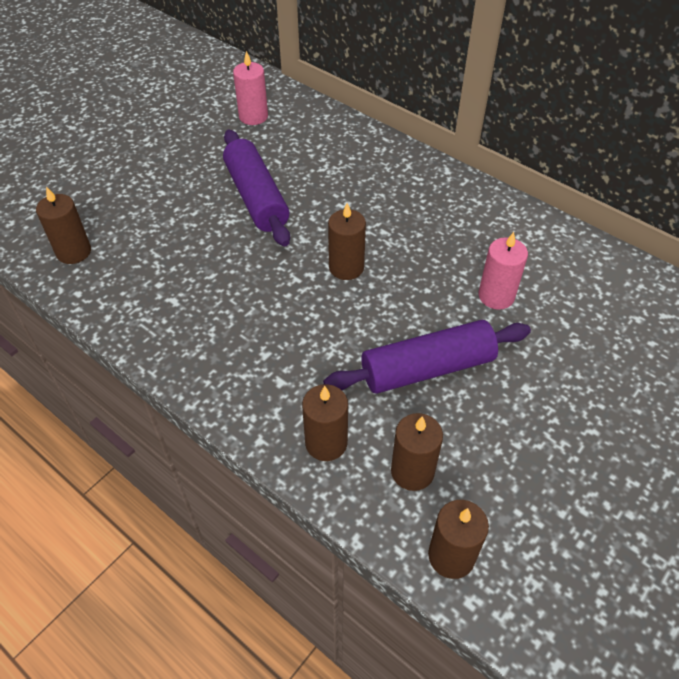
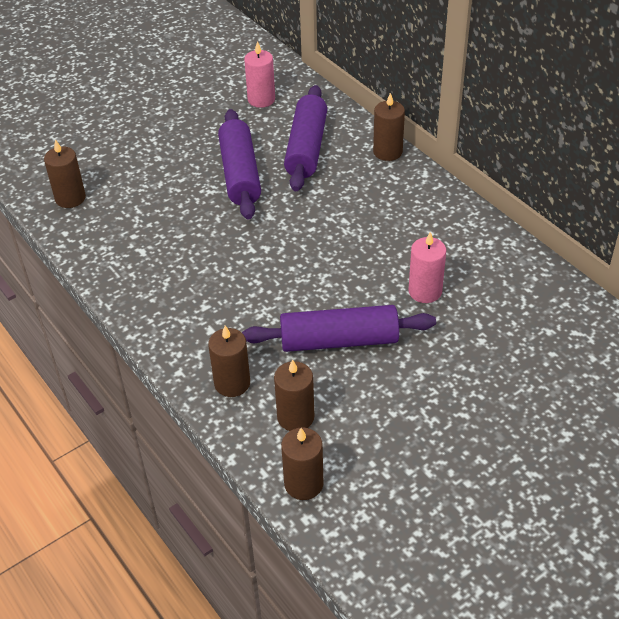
camera: 15 degrees right, 5 degrees down
(317, 160) = (306, 148): none -> purple rolling pin
(346, 267) = (299, 246): brown candle -> brown candle (387, 152)

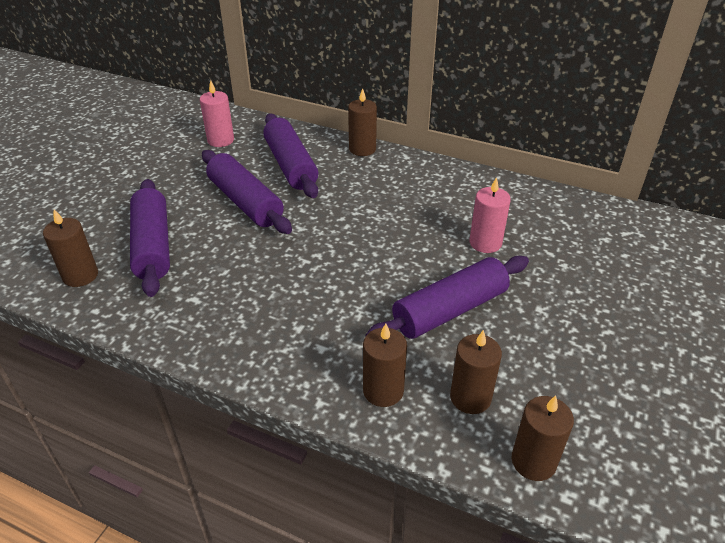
camera: 30 degrees left, 5 degrees down
(139, 190) = (153, 245): none -> purple rolling pin

